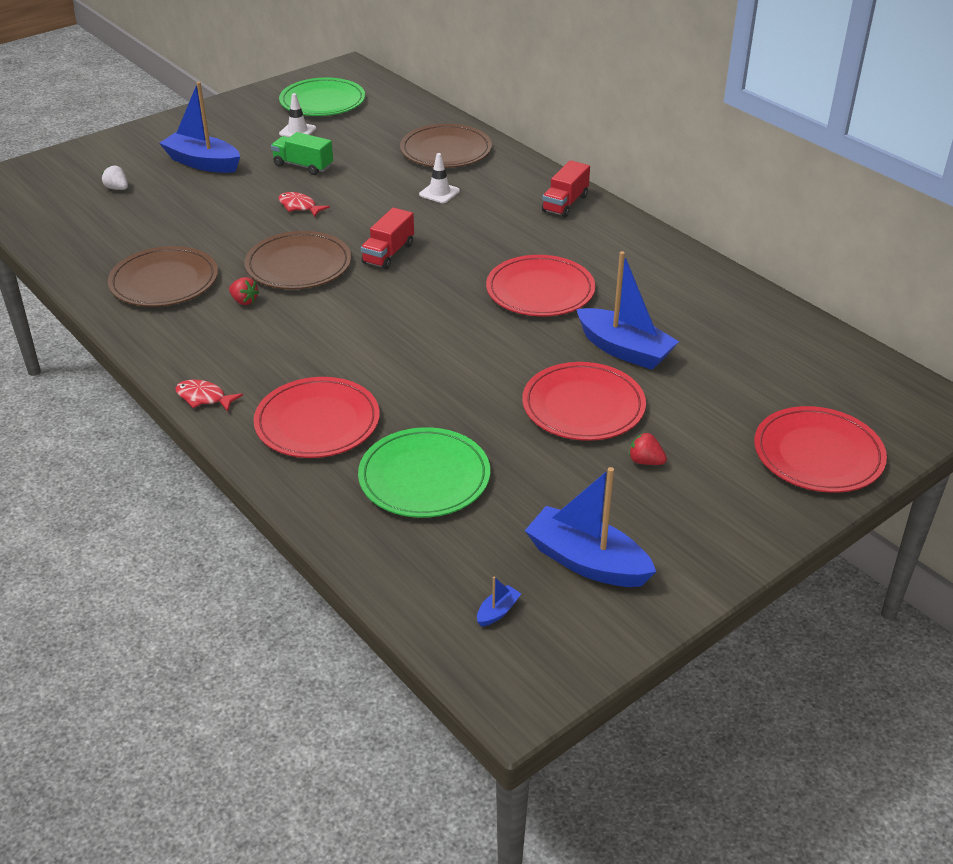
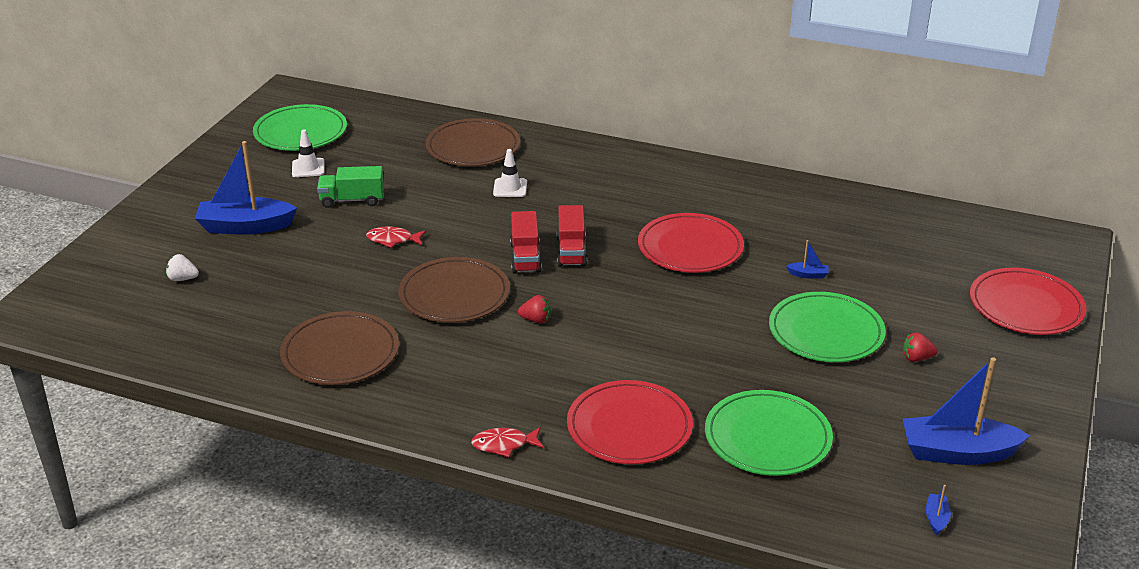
camera: 30 degrees left, 5 degrees down
(244, 301) = (440, 344): red strawberry -> red strawberry (536, 320)
(565, 203) = (630, 165): red truck -> red truck (571, 251)
(583, 406) = (826, 332): red plate -> green plate
(624, 350) = (808, 275): blue boat -> blue boat, size x0.40

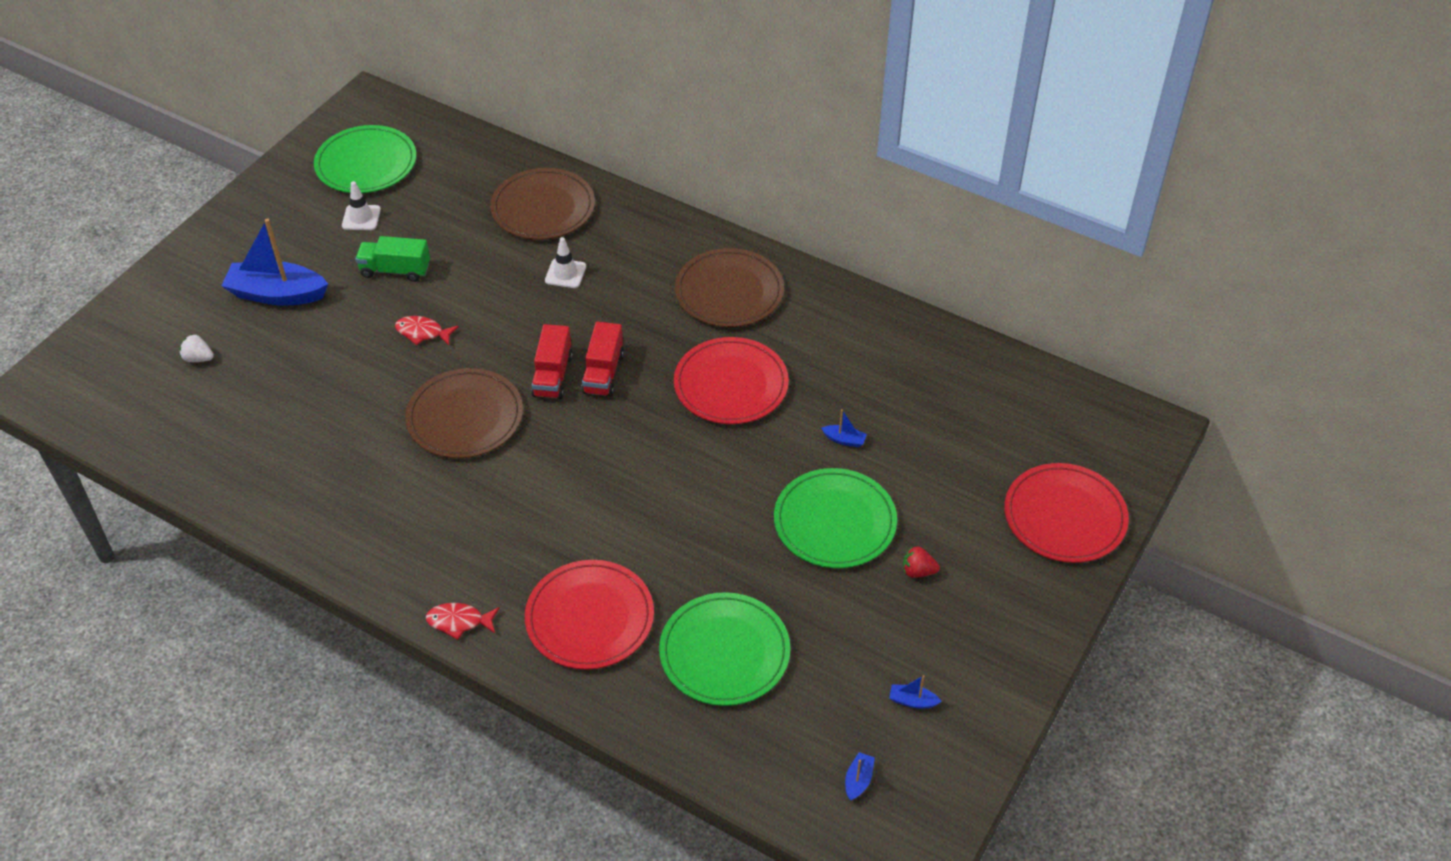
camera: 10 degrees right, 15 degrees up
(340, 353) = (330, 479): brown plate -> brown plate (729, 292)
(536, 320) = (538, 463): red strawberry -> none
(957, 452) = (912, 701): blue boat -> blue boat, size x0.40

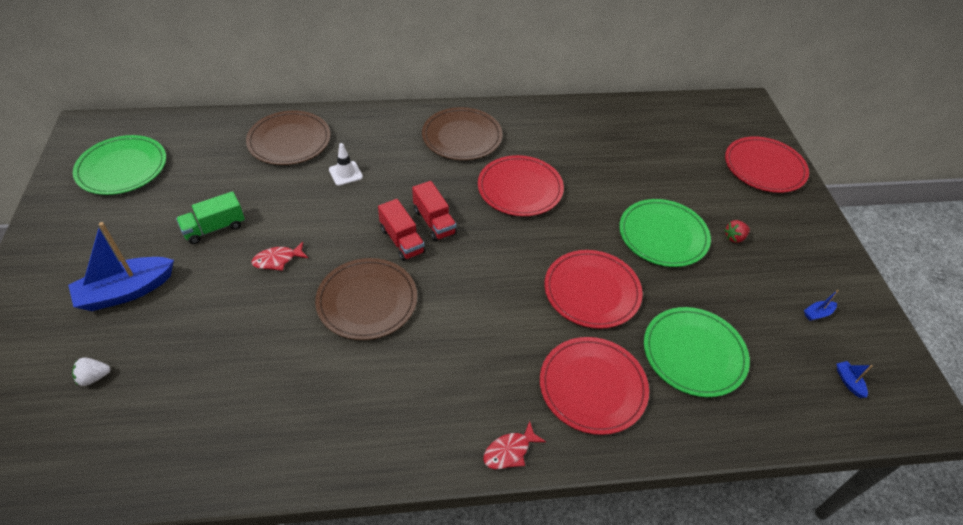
camera: 40 degrees left, 0 degrees up
(361, 218) = (152, 205): white traffic cone -> none
(689, 532) = (592, 291): none -> red plate
(844, 440) = (616, 187): blue boat -> none

